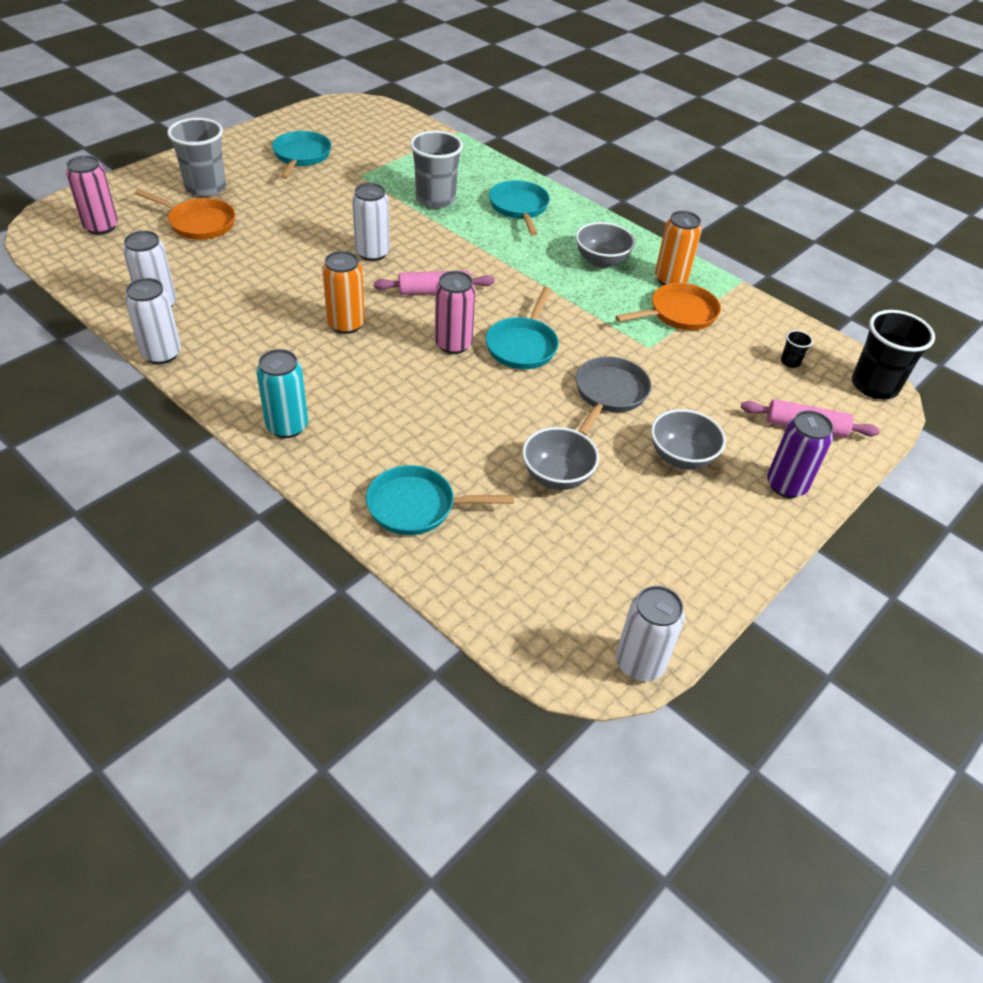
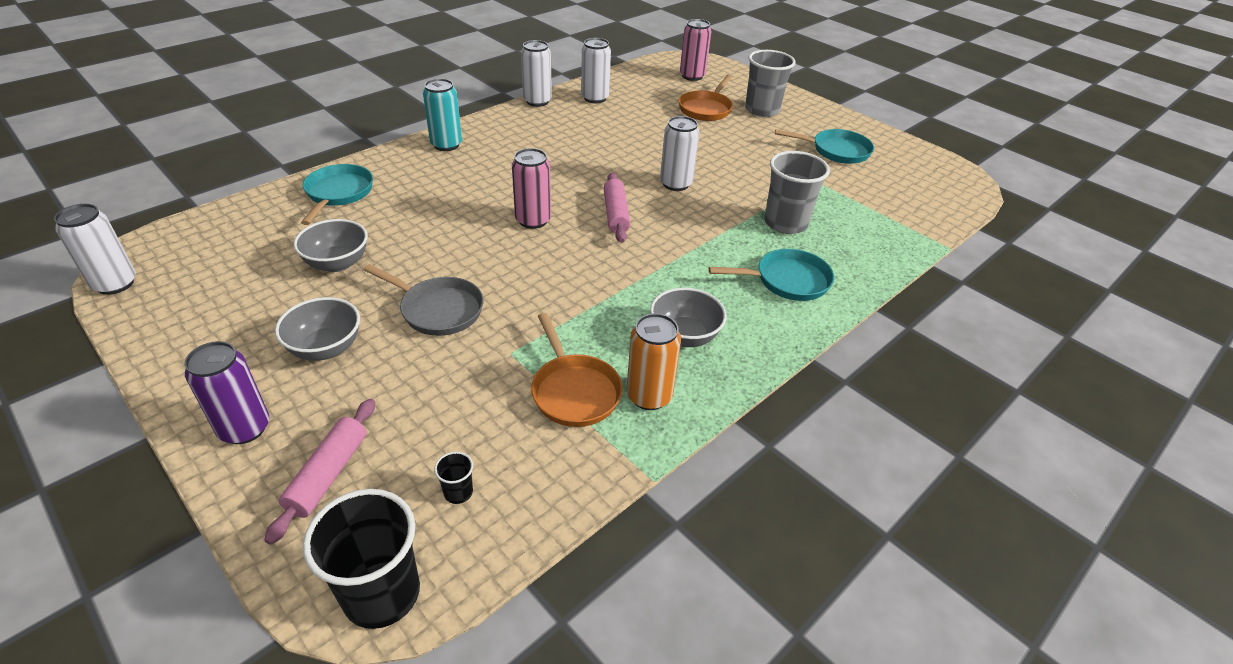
camera: 95 degrees right, 5 degrees down
(346, 324) = (566, 169): orange can -> none
(523, 345) = (526, 260): turquoise pan -> none

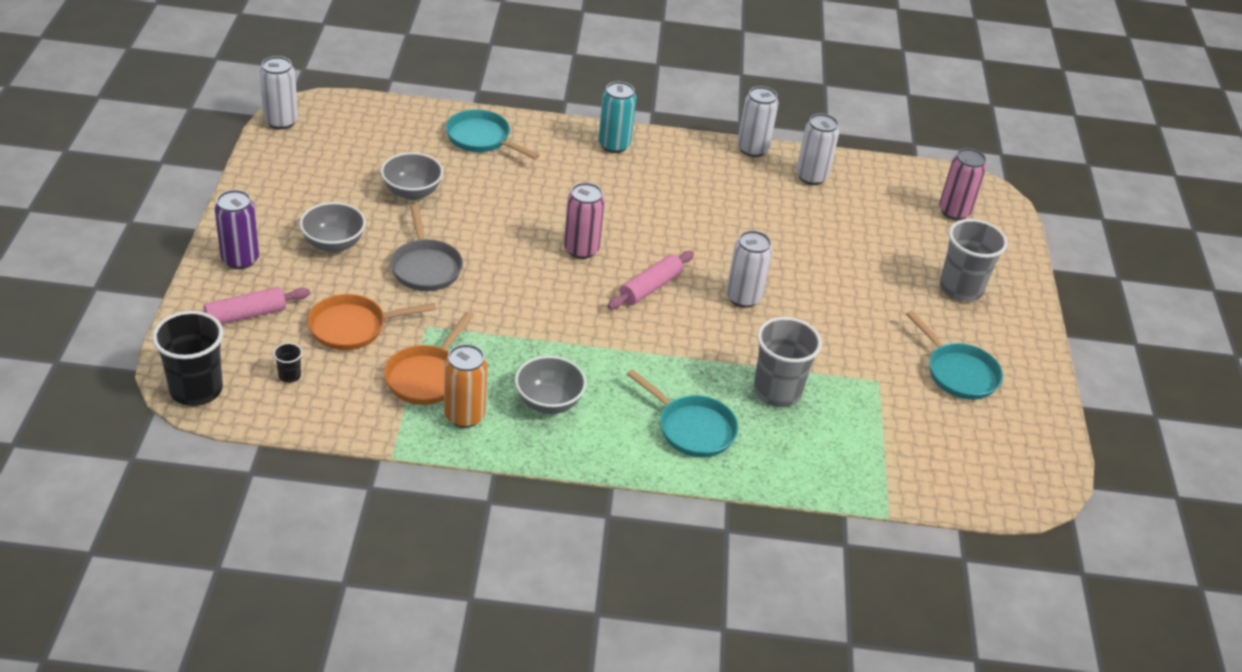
camera: 45 degrees right, 0 degrees up
(338, 193) = (481, 138): turquoise pan -> turquoise pan turned 105 degrees counterclockwise
(706, 109) = (903, 252): orange pan -> orange pan (353, 327)

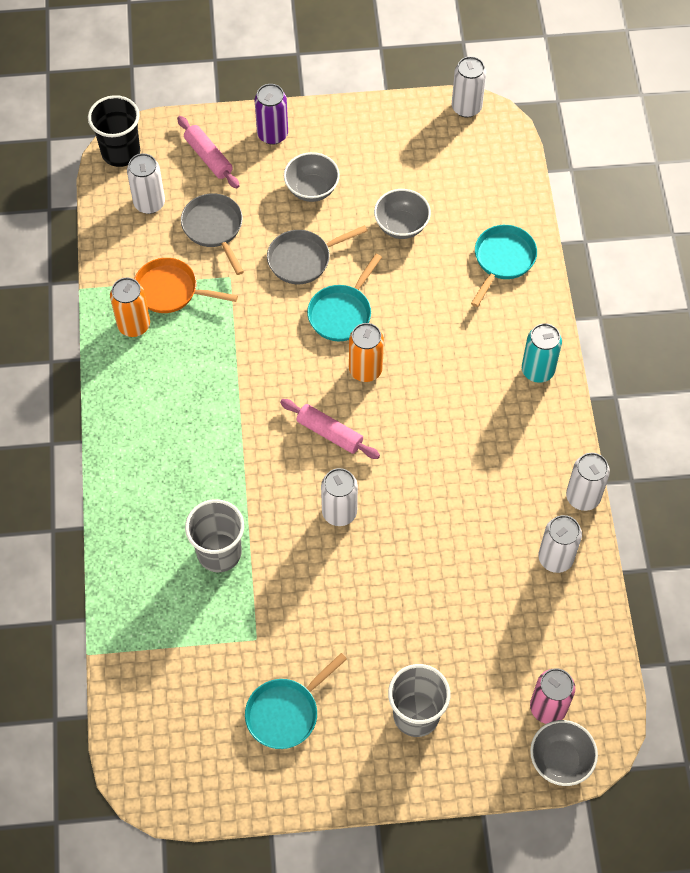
camera: 85 degrees right, 20 degrees up
(289, 376) = (149, 203): black cup -> white can
(353, 327) = (214, 228): orange pan -> grey pan
(548, 402) = (163, 380): grey bowl -> grey bowl (560, 760)
(581, 249) = (365, 370): pink can -> orange can
(692, 428) = (157, 490): turquoise pan -> turquoise pan (342, 313)

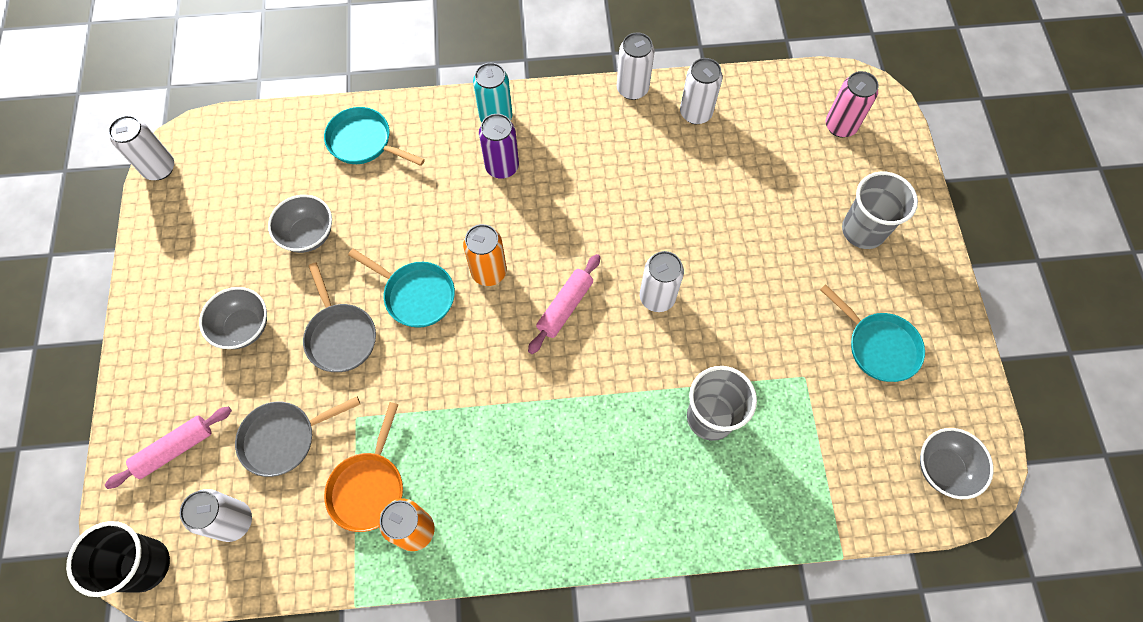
camera: 90 degrees left, 5 degrees up
(272, 134) = (155, 373): purple can -> purple can (502, 166)
(560, 760) = (887, 119): grey bowl -> grey bowl (943, 469)

